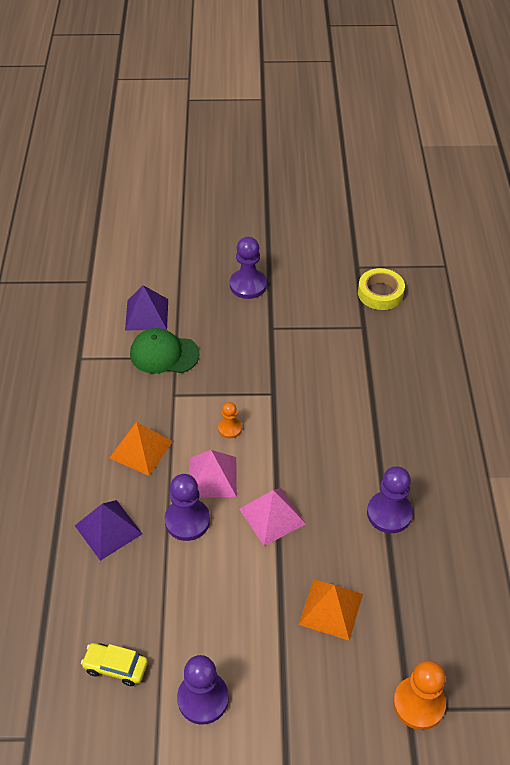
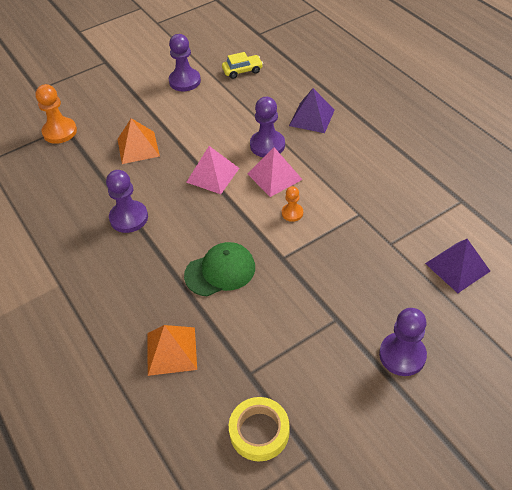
camera: 150 degrees right, 0 degrees up
(141, 449) = (341, 167): orange pyramid -> orange pyramid (171, 350)
(164, 354) = (402, 240): green cap -> green cap (220, 271)

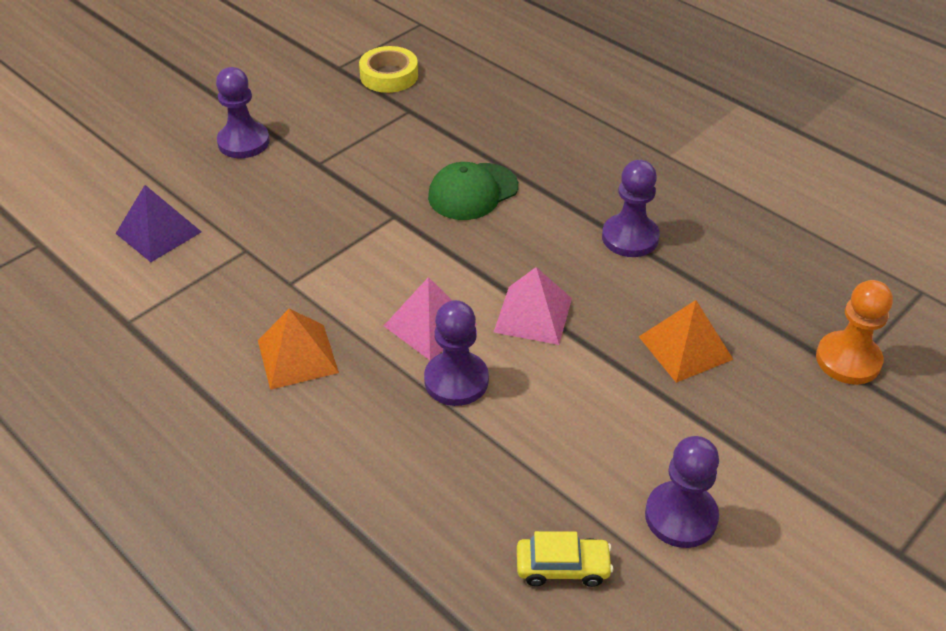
camera: 165 degrees right, 5 degrees down
(171, 350) = (500, 117): orange pyramid -> orange pyramid (297, 356)
(242, 71) = (562, 567): yellow car -> yellow car turned 150 degrees counterclockwise
(292, 213) = (391, 272): orange pawn -> none
(312, 117) = (382, 453): purple pyramid -> none

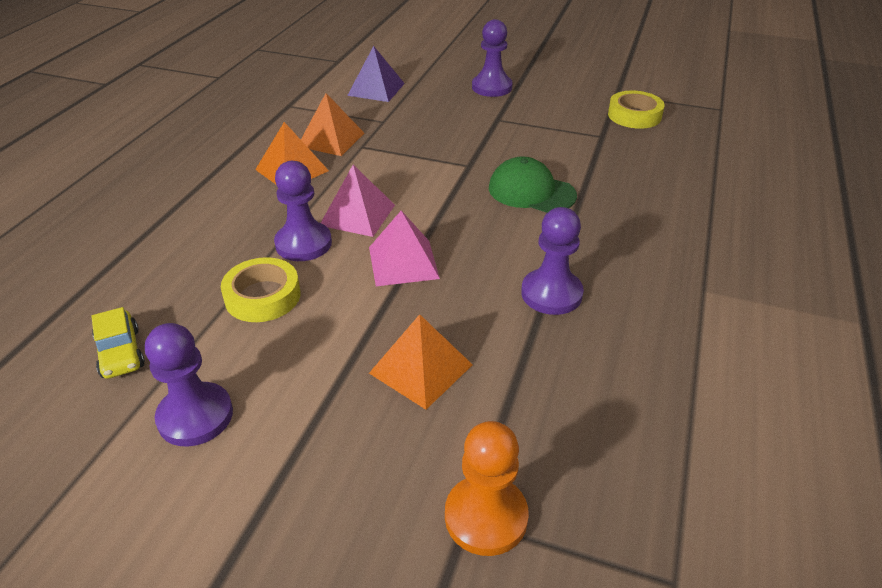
camera: 65 degrees right, 5 degrees down
(252, 305) = (331, 139): none -> orange pyramid
(529, 433) = (263, 296): none -> yellow tape

